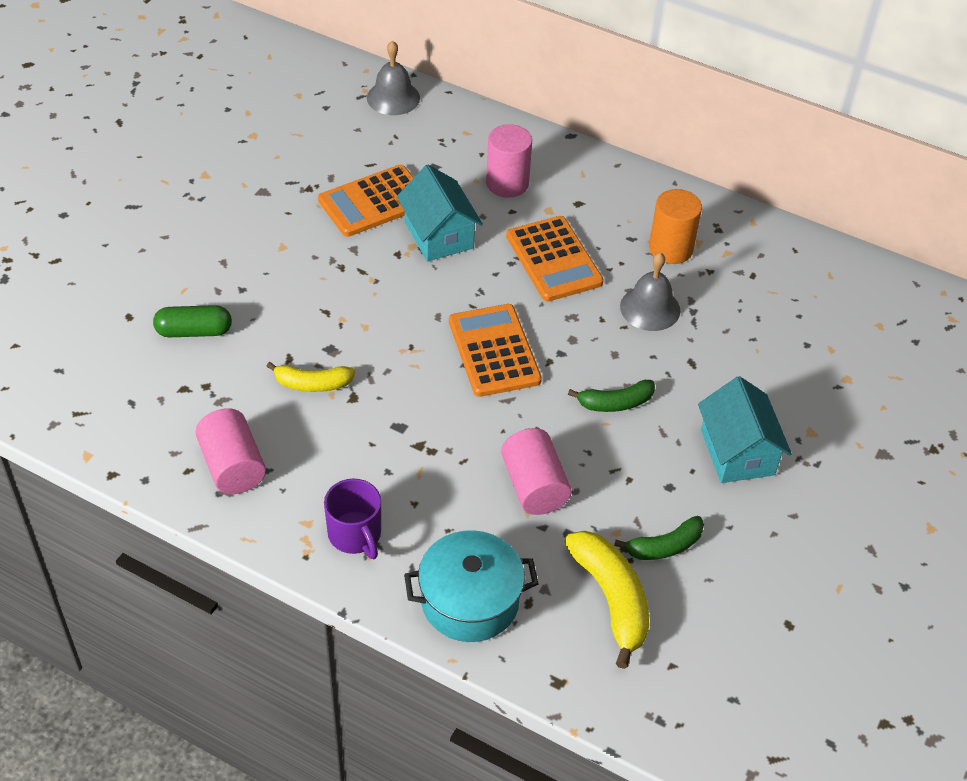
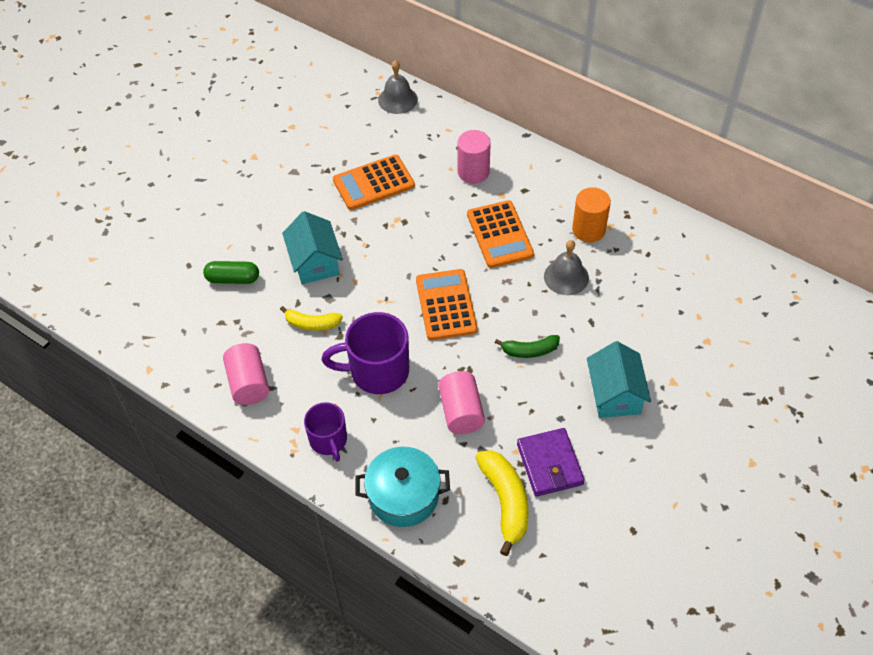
camera: 10 degrees right, 5 degrees up
(411, 440) = (377, 371): none -> purple mug
(438, 235) = (417, 211): turquoise house -> turquoise house (315, 262)
(664, 546) = (549, 464): green banana -> purple wallet

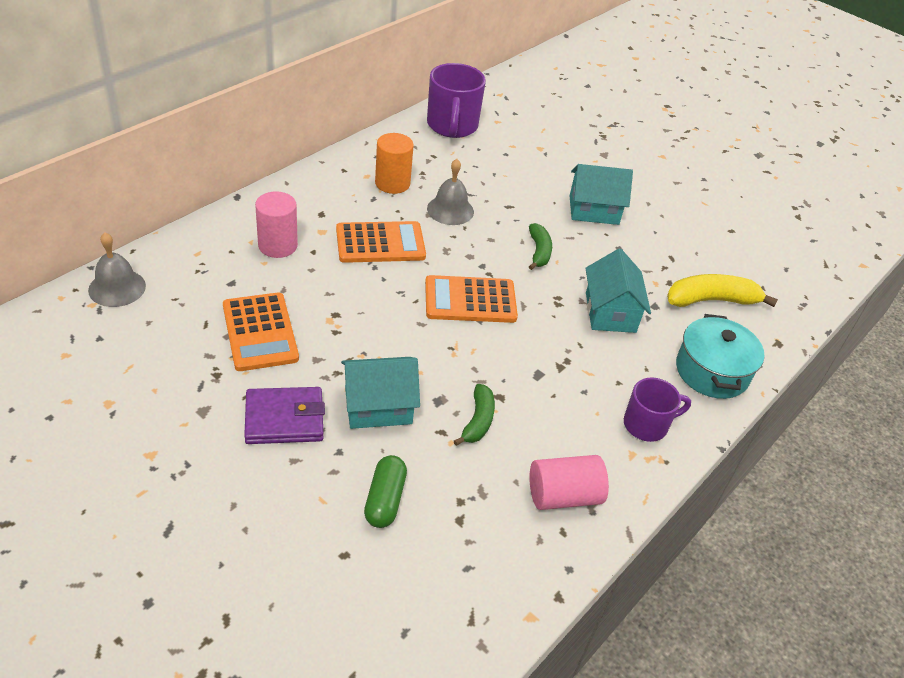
camera: 90 degrees left, 10 degrees down
(312, 324) = (478, 421): yellow banana -> green banana
(377, 371) = (554, 370): purple mug -> purple mug (452, 126)
(461, 412) = (610, 312): pink cylinder -> turquoise house
(549, 464) = (669, 264): purple wallet -> purple wallet (284, 419)

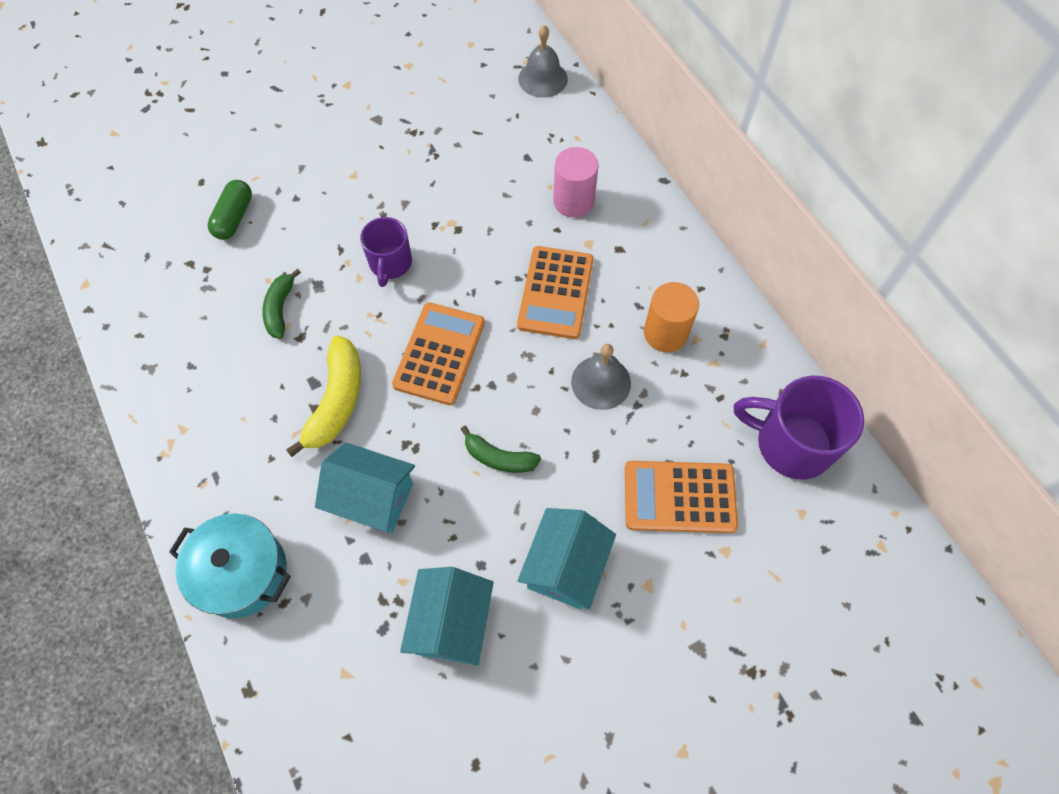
camera: 115 degrees right, 20 degrees up
(260, 332) = (453, 168): orange calculator -> orange calculator (679, 497)
(284, 419) = (345, 168): purple wallet -> none
(378, 406) = (330, 236): turquoise house -> turquoise house (451, 623)
(385, 499) = (234, 217): green capsule -> green capsule turned 75 degrees clockwise
(478, 421) = (280, 309): green banana -> green banana turned 60 degrees clockwise
(563, 496) = (170, 349): pink cylinder -> none
(647, 425) = (207, 460): purple mug -> purple mug (390, 264)
(712, 300) = (349, 642): yellow banana -> yellow banana (336, 401)

